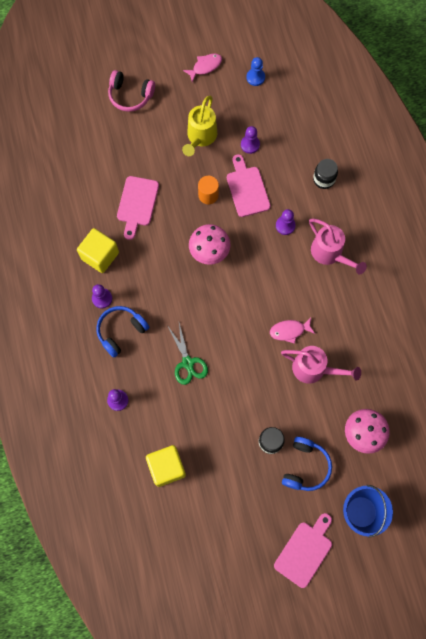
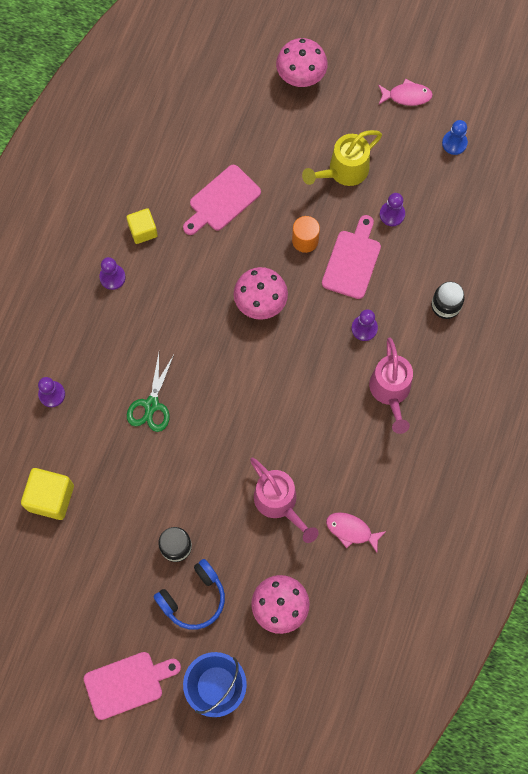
camera: 35 degrees right, 0 degrees up
(100, 256) = (143, 230): yellow cube -> yellow cube, size x0.65
(121, 331) = (107, 325): blue headphones -> none
(130, 96) = (301, 77): pink headphones -> pink mushroom
(289, 331) = (283, 444): pink fish -> pink fish (351, 530)

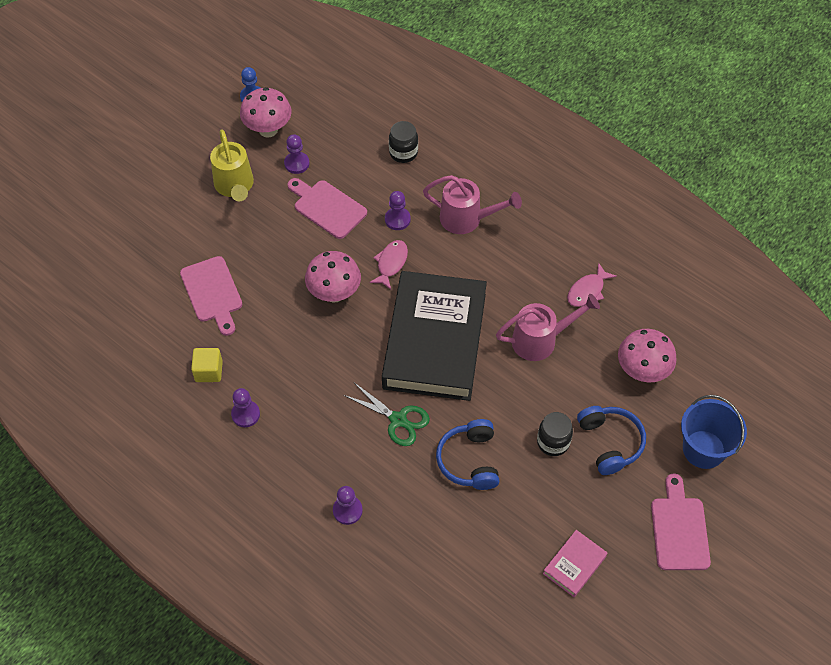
camera: 70 degrees left, 15 degrees down
(51, 497) = (460, 545): yellow cube -> none
(63, 600) = (574, 565): none -> pink book
(132, 479) = (469, 460): none -> blue headphones
(243, 408) = (435, 341): none -> black book
(301, 77) = (120, 189): pink mushroom -> pink mushroom (268, 130)
(305, 240) = (288, 238): orange cylinder -> none
(407, 96) = (187, 116): pink fish -> pink fish (391, 263)

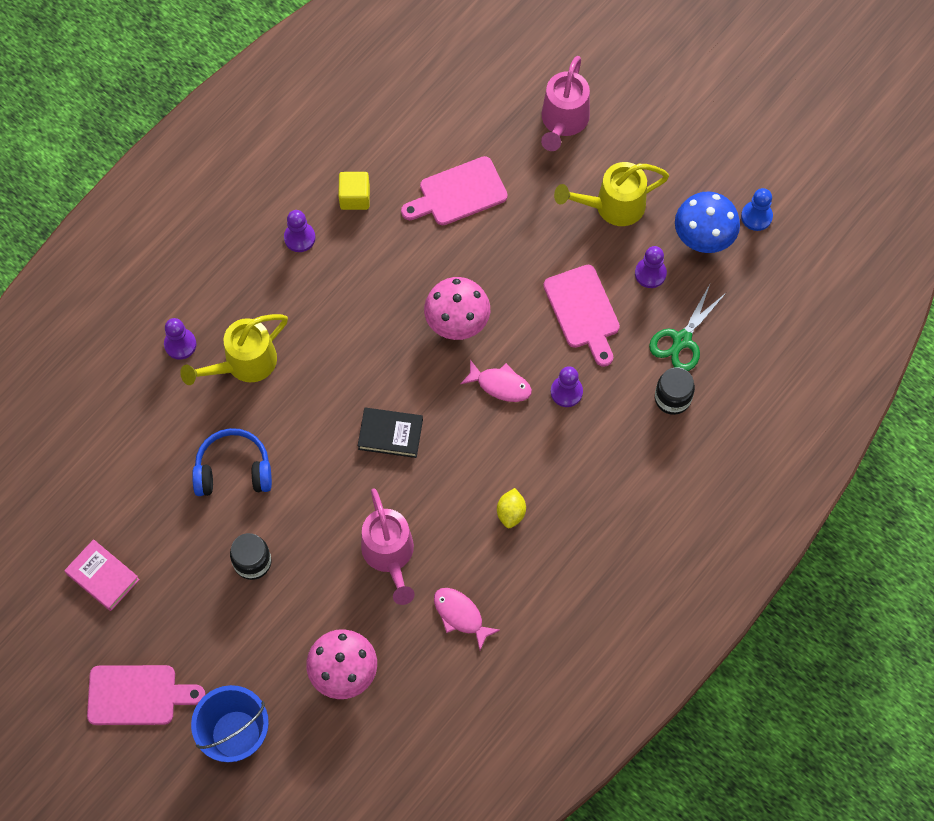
camera: 90 degrees right, 10 degrees up
(268, 130) = (703, 238): pink mushroom -> blue mushroom
(327, 207) = (583, 311): pink cutting board -> pink cutting board turned 120 degrees clockwise
(368, 456) = (243, 364): none -> yellow watering can
(398, 420) = (287, 395): green scissors -> green scissors (682, 340)
(435, 341) = (390, 434): black book -> black book, size x0.40
(467, 219) = (568, 474): pink watering can -> pink watering can (563, 122)
(500, 257) = (511, 513): none -> yellow lemon
(610, 442) = (249, 627): blue headphones -> none

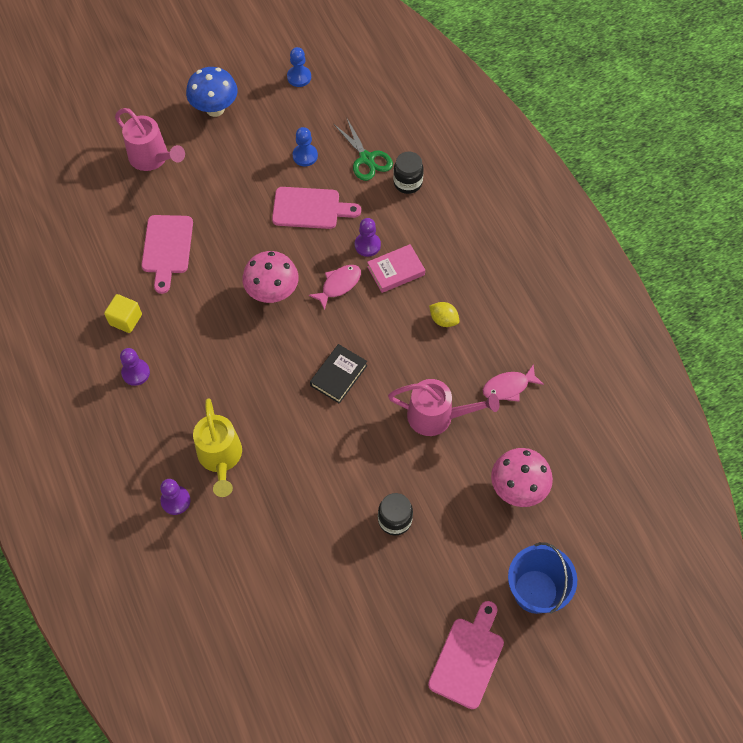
camera: 65 degrees left, 5 degrees down
(103, 576) = (350, 646): pink book -> pink book (396, 271)
(233, 470) = (308, 503): blue headphones -> none
(612, 206) = (239, 156): yellow watering can -> none
(650, 273) = (305, 156): purple pawn -> blue pawn
(703, 238) = (297, 114): blue mushroom -> blue mushroom (215, 109)

